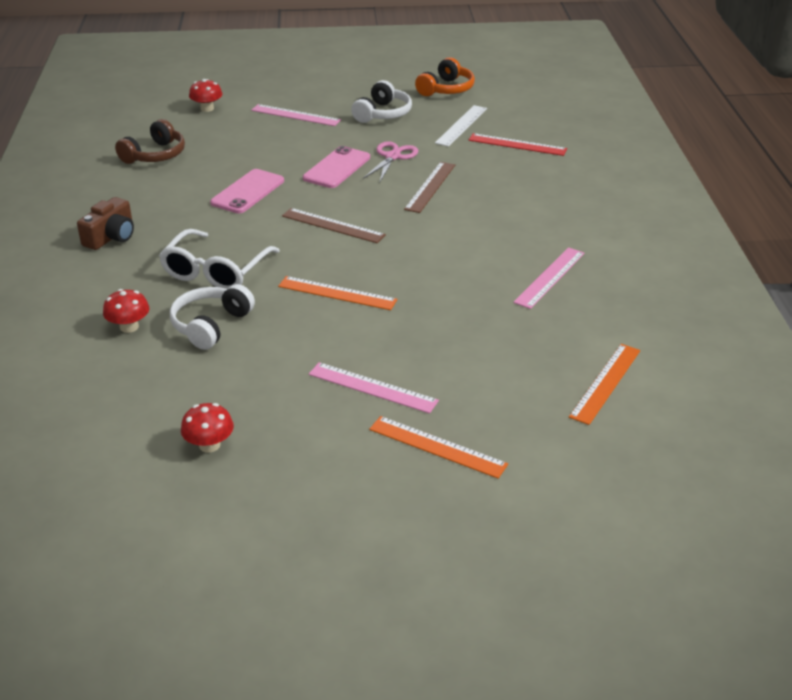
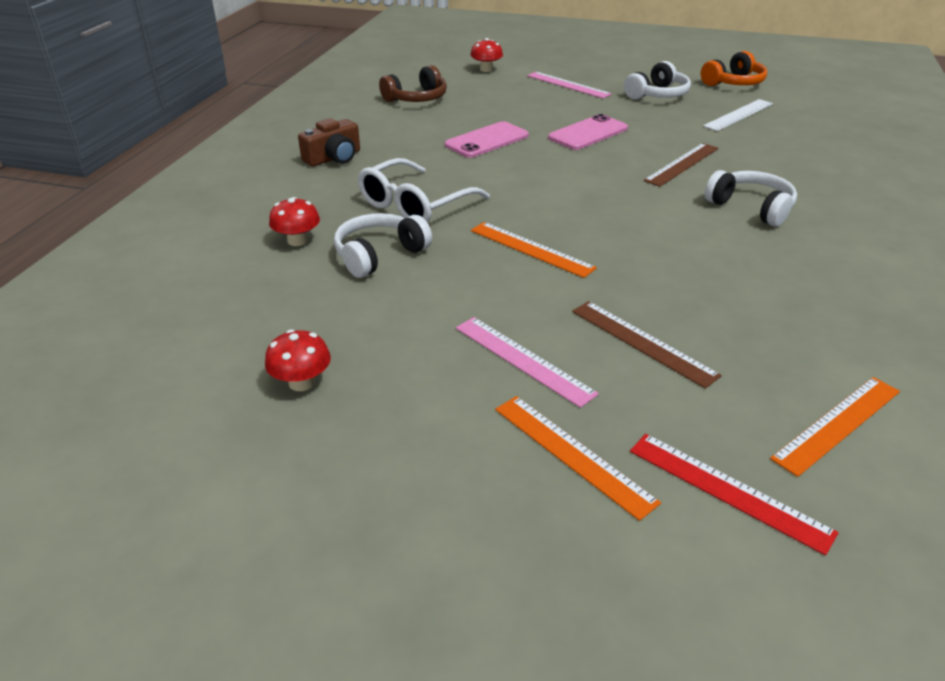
camera: 20 degrees right, 0 degrees up
(333, 225) = (558, 183): brown ruler -> brown ruler (642, 342)
(392, 157) = (652, 132): pink scissors -> none
(499, 219) = (751, 207): none -> white headphones
(517, 145) = (797, 140): red ruler -> red ruler (728, 490)
(549, 277) = (795, 279): pink ruler -> none

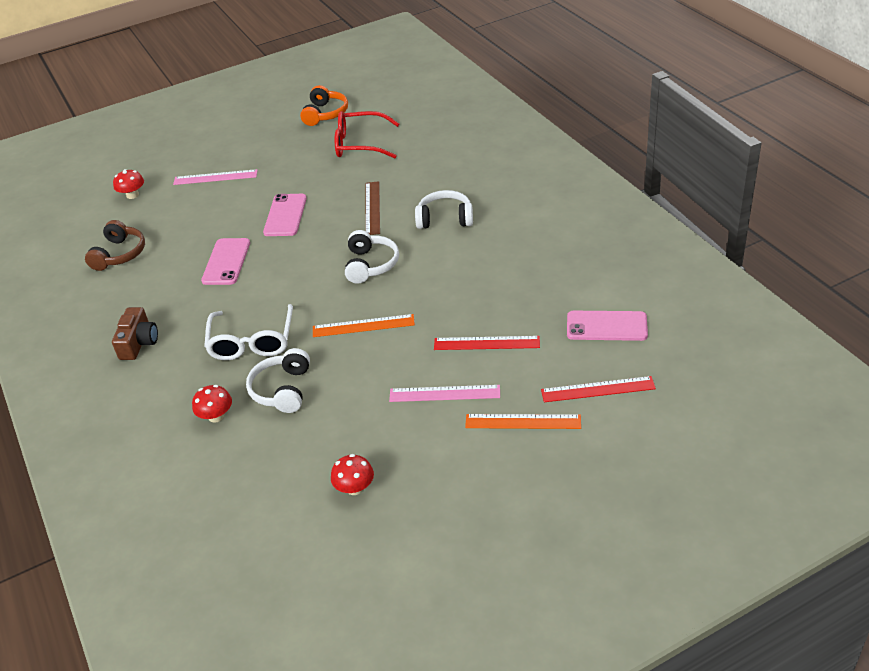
camera: 40 degrees left, 5 degrees up
(642, 342) = (486, 343): brown ruler -> red ruler
(657, 94) = (288, 153): white headphones -> white headphones (370, 265)
(738, 115) = (360, 144): white ruler -> red glasses
(838, 424) = (606, 326): orange ruler -> pink phone

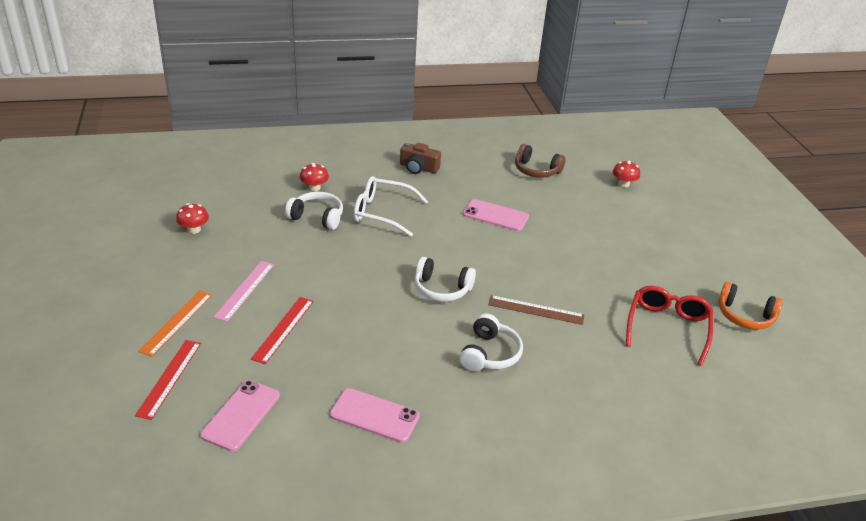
camera: 100 degrees right, 5 degrees down
(215, 177) = (635, 228): pink ruler -> none
(285, 215) = (550, 256): pink phone -> pink phone (374, 415)
(363, 326) = (360, 267): orange ruler -> none

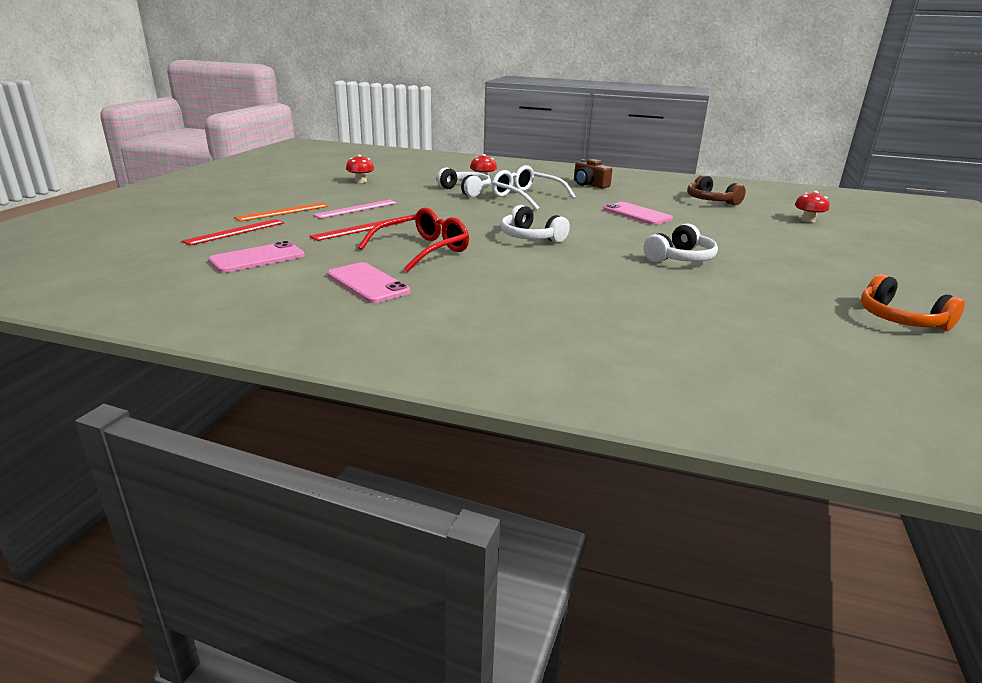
camera: 30 degrees right, 10 degrees down
(489, 354) = (531, 277): white headphones -> white headphones (680, 258)
(536, 310) = (616, 265): brown ruler -> none
(667, 328) = (773, 305): red glasses -> red glasses (423, 250)

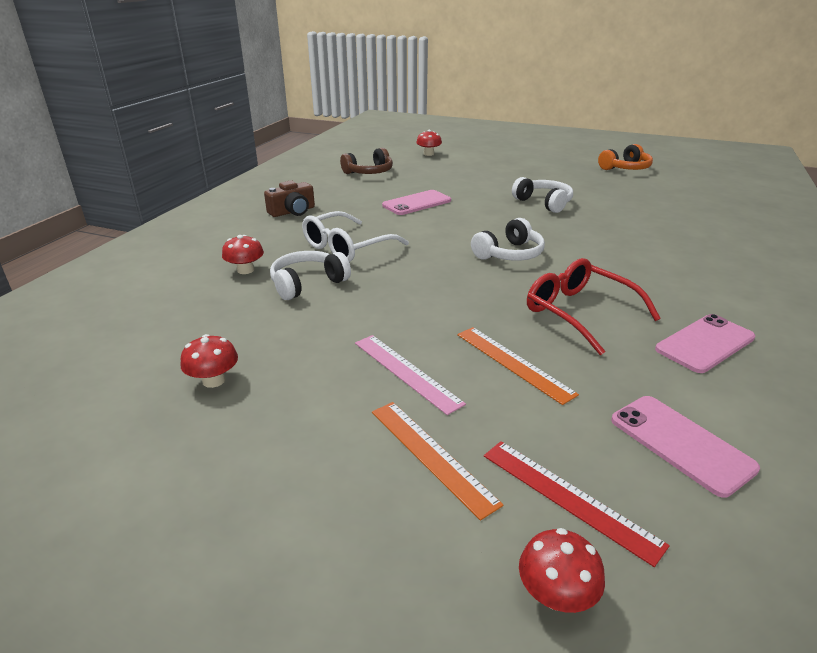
camera: 85 degrees left, 5 degrees up
(185, 226) = (556, 595): none -> red mushroom
(358, 229) = (513, 363): red ruler -> orange ruler

